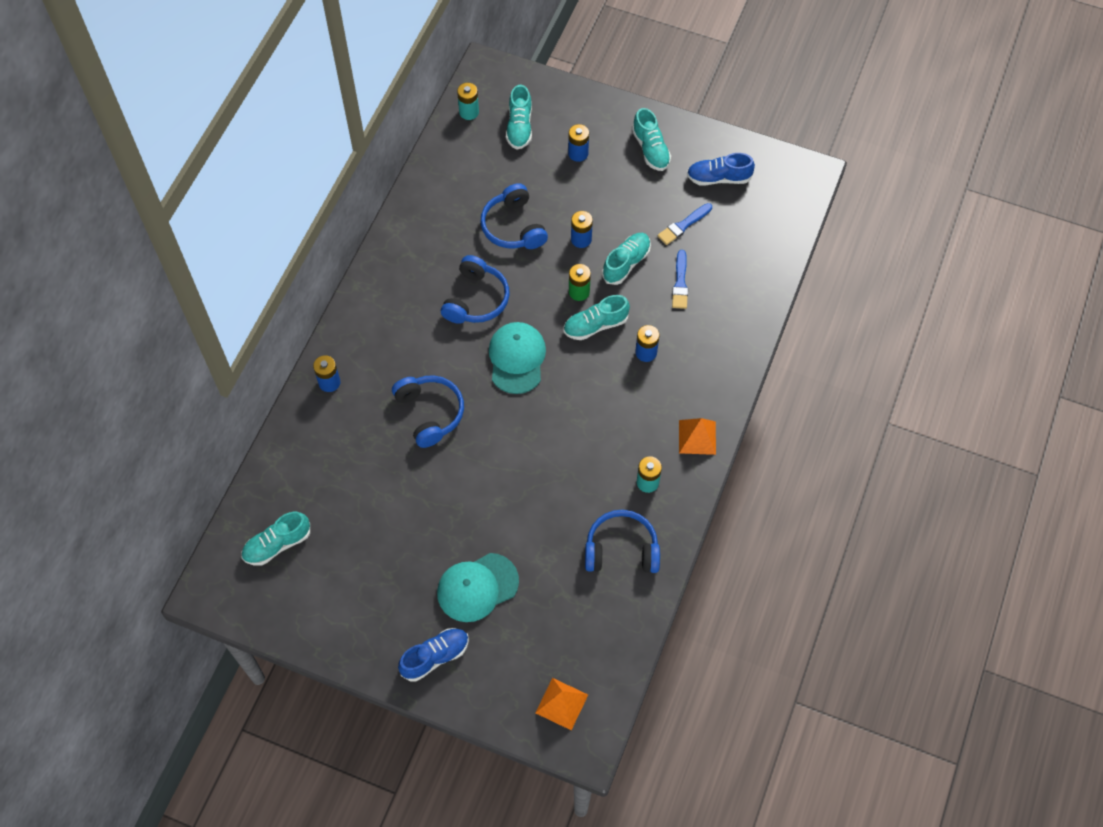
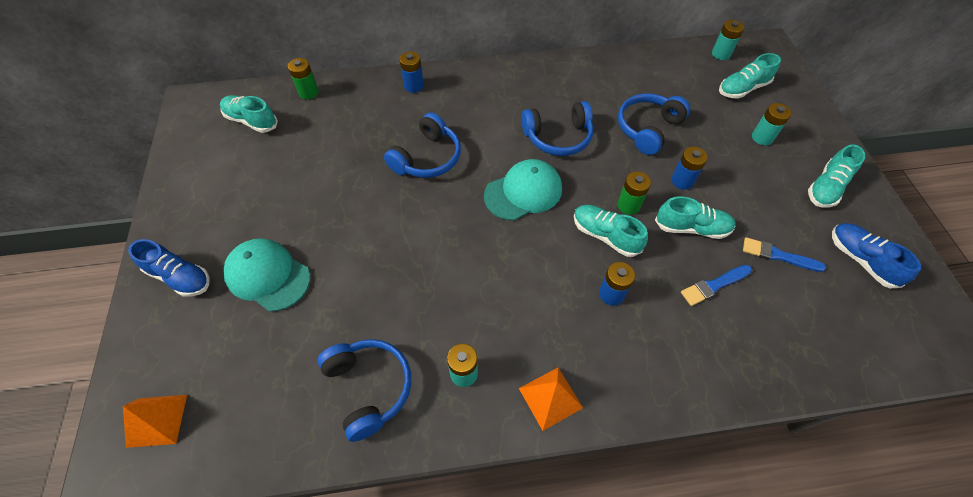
camera: 60 degrees right, 5 degrees down
(271, 479) = (308, 92): none -> green battery
(578, 153) = (762, 137): blue battery -> turquoise battery

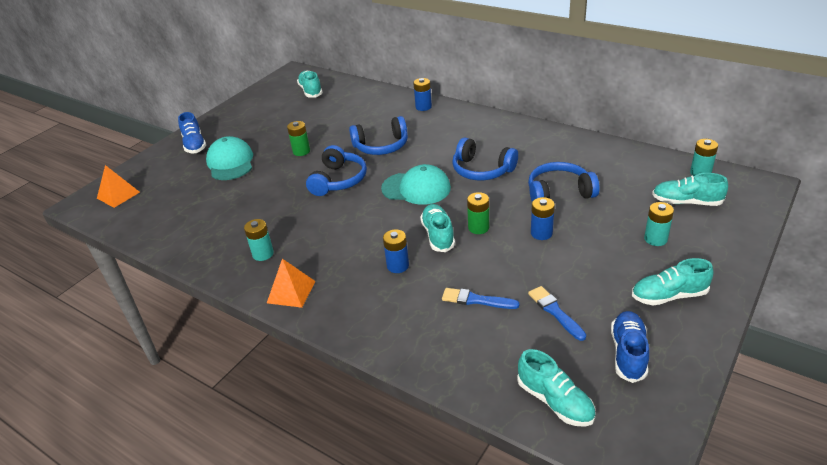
camera: 45 degrees right, 20 degrees down
(308, 92) = (357, 88): green battery -> green battery (301, 151)
(368, 388) = (212, 233): blue headphones -> blue headphones (338, 180)
(691, 228) = (508, 262): turquoise shoe -> turquoise shoe (555, 401)

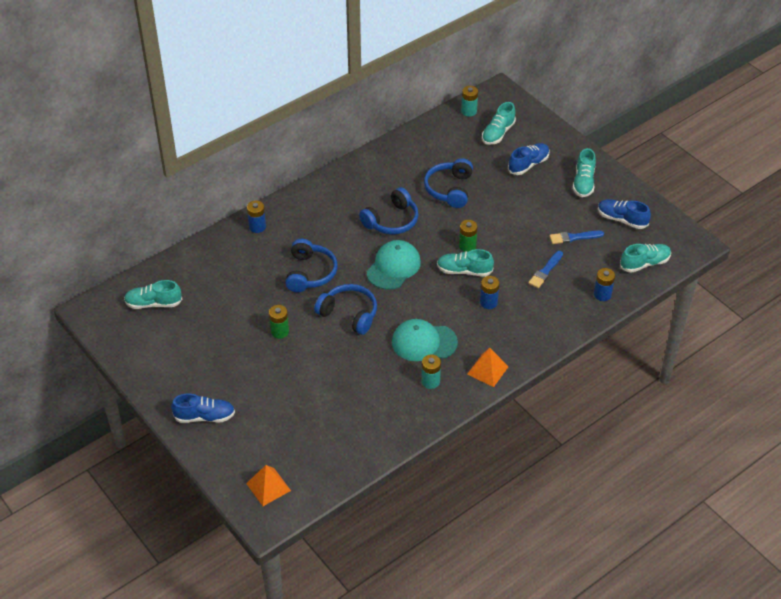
camera: 75 degrees left, 10 degrees up
(230, 162) = (264, 389): turquoise cap -> turquoise cap (424, 342)
(541, 233) = (492, 216): blue battery -> blue battery (602, 294)
(655, 239) = (528, 164): turquoise battery -> blue shoe

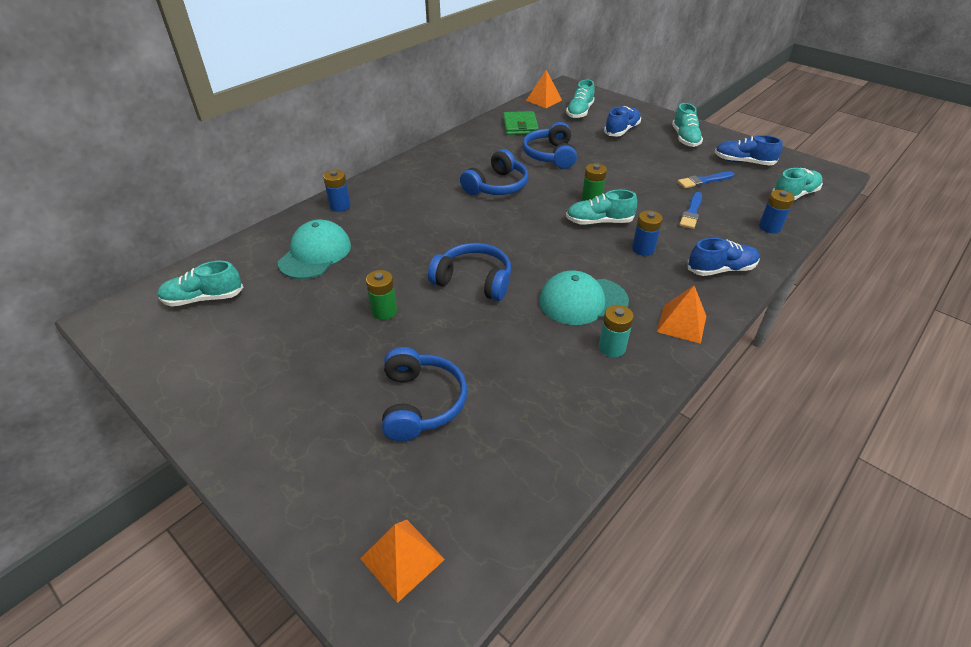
camera: 10 degrees left, 5 degrees down
(204, 416) = (279, 446): blue shoe -> blue shoe (720, 269)
(310, 273) = (412, 243): blue headphones -> blue headphones (421, 403)
(393, 267) = (514, 227): turquoise cap -> turquoise cap (315, 254)
(434, 146) = (520, 126): none -> green wallet
(469, 111) = (544, 100): turquoise battery -> orange pyramid

